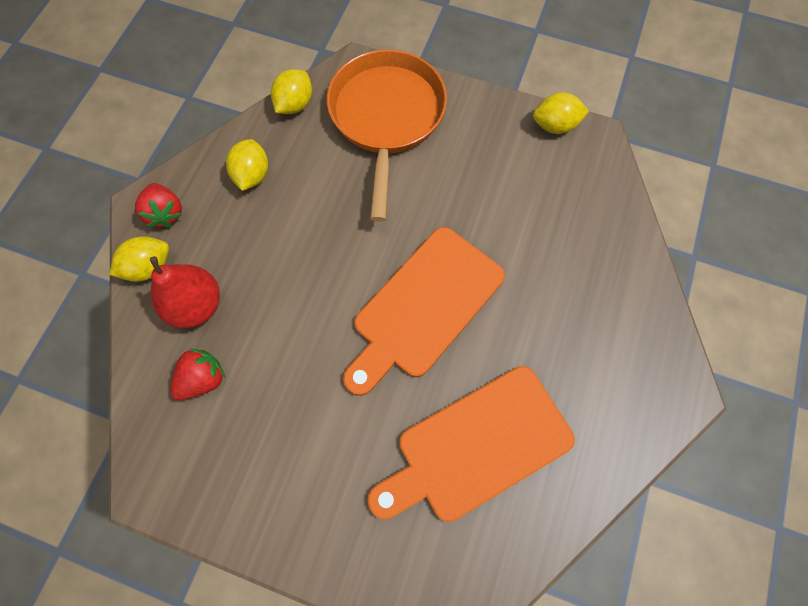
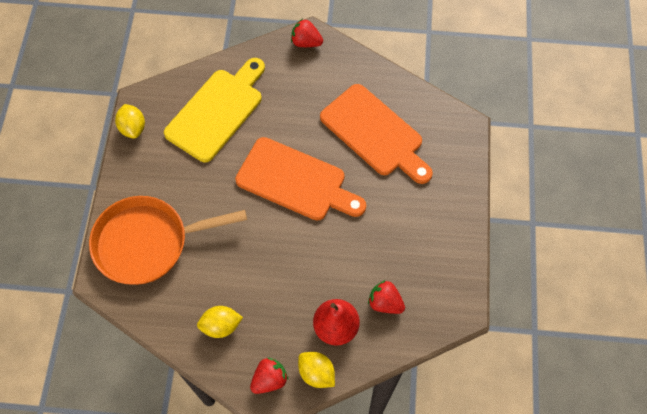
camera: 105 degrees left, 5 degrees down
(295, 104) = (148, 315): yellow lemon -> none
(562, 229) = (217, 111): none -> yellow cutting board
(671, 382) = (306, 42): none -> red strawberry

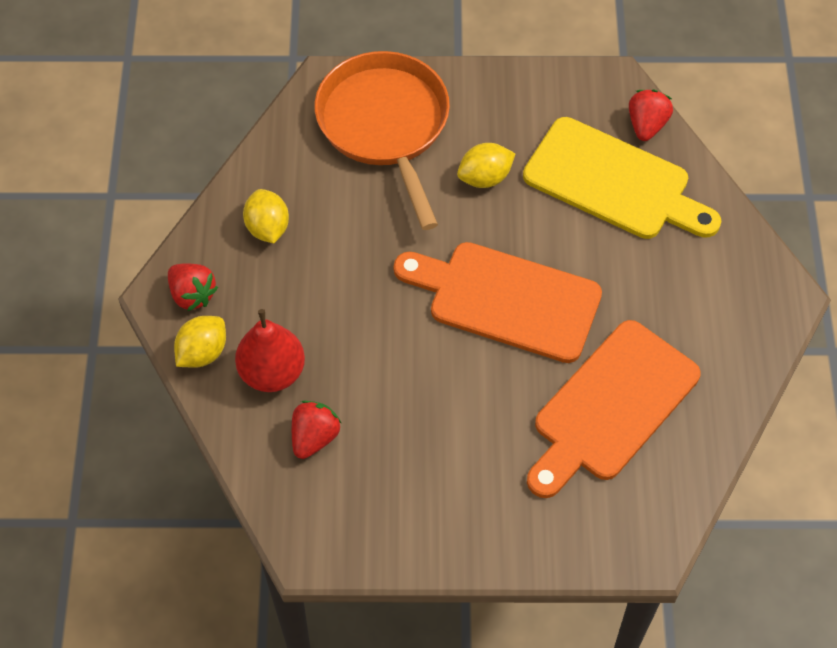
camera: 85 degrees right, 5 degrees down
(133, 128) = (566, 81): yellow lemon -> yellow lemon (485, 178)
(296, 181) = (506, 299): orange cutting board -> orange cutting board turned 90 degrees clockwise
(306, 42) = (770, 291): red strawberry -> red strawberry (646, 125)

